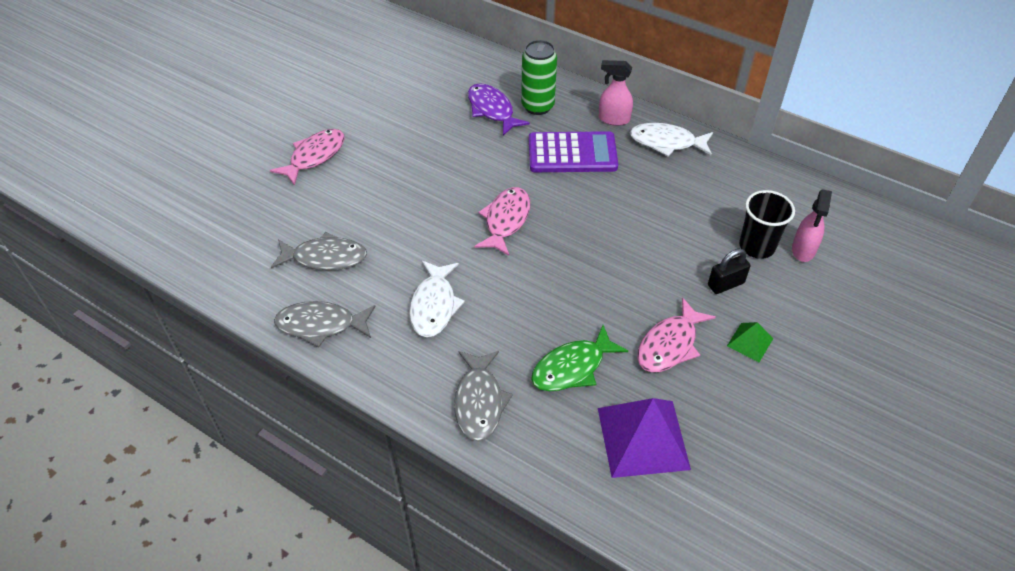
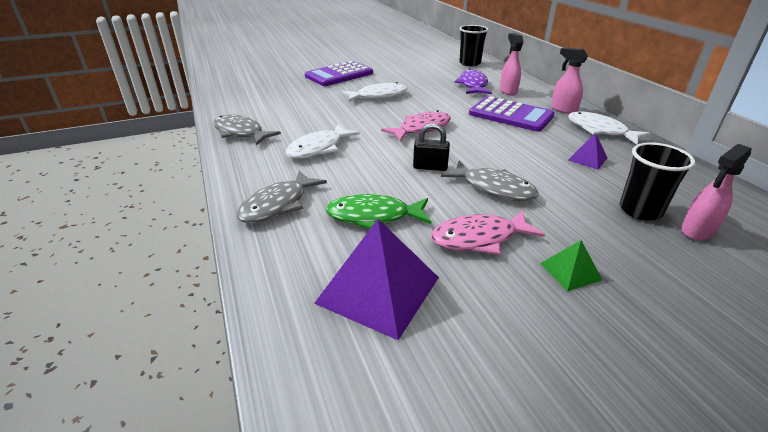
camera: 35 degrees right, 15 degrees down
(314, 156) = (339, 75): pink fish -> purple calculator
(325, 257) = (286, 109): grey fish -> grey fish (494, 188)
(406, 180) = (378, 96): none -> white fish
(451, 60) = (470, 63): none -> black cup
(537, 106) = (508, 91): green can -> pink spray bottle
(682, 195) = (587, 159): none -> purple pyramid
(725, 284) = (580, 222): black padlock -> black padlock (430, 167)

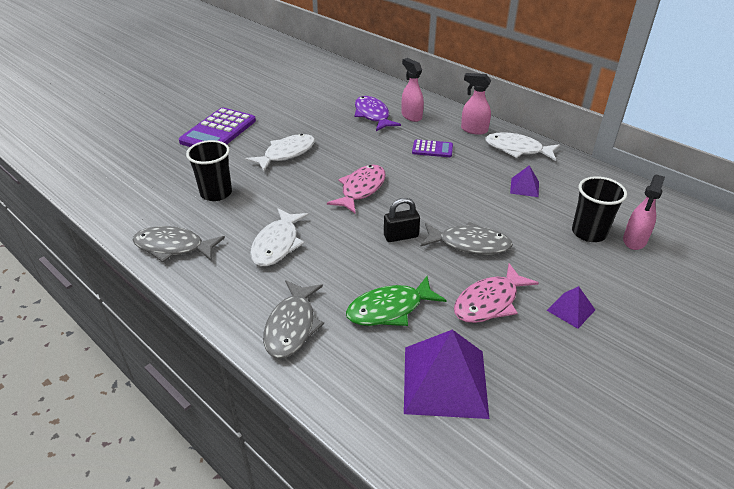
camera: 25 degrees left, 5 degrees up
(470, 63) = (349, 82): black cup -> black cup (216, 193)
(510, 115) = (432, 149): purple calculator -> purple calculator, size x0.52
(570, 271) = (571, 310): green pyramid -> purple pyramid

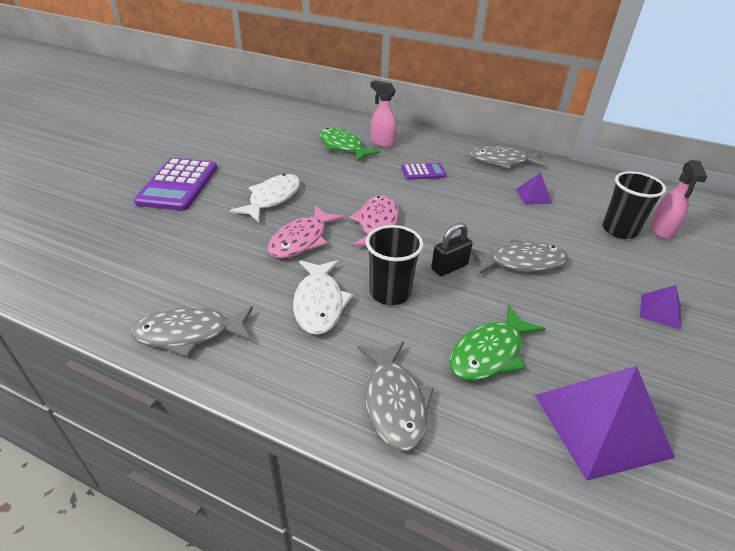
camera: 20 degrees left, 0 degrees up
(216, 193) = (212, 256): black cup -> black cup (390, 292)
(372, 115) = (343, 146): purple fish -> green fish
(473, 130) = (450, 148): pink spray bottle -> none
(489, 302) = (582, 321): pink fish -> pink fish (301, 240)
(517, 149) = (502, 161): white fish -> grey fish

